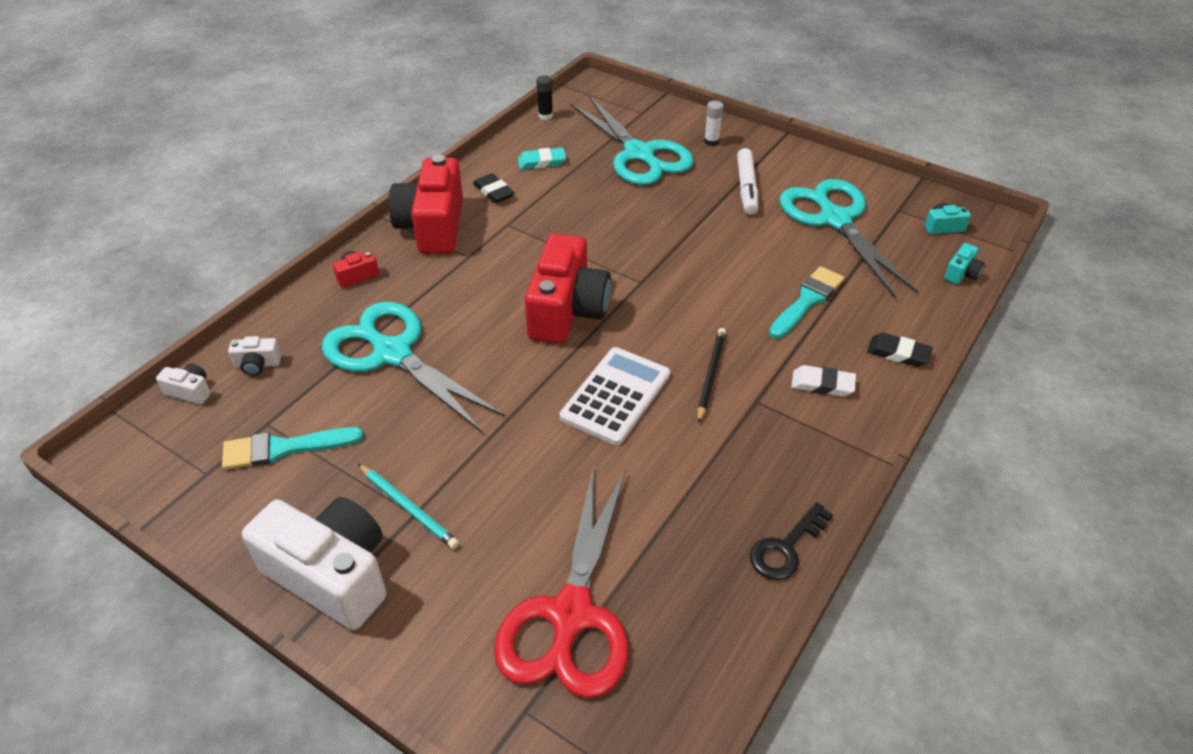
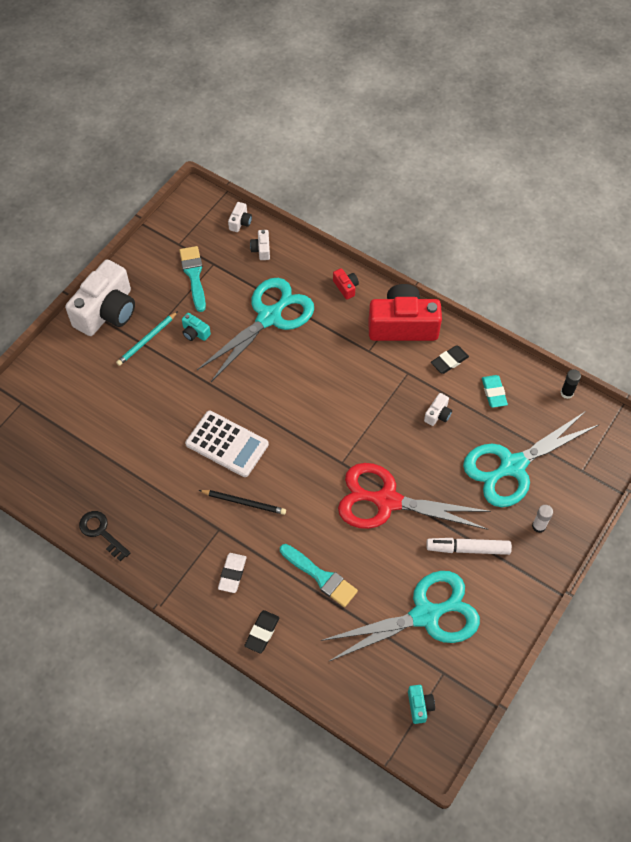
camera: 90 degrees right, 15 degrees up
(567, 311) = (310, 415): red camera -> none
(570, 203) = (438, 414): none -> white camera
(571, 614) = (71, 421): red scissors -> red scissors (387, 501)
(961, 273) = (355, 705): turquoise camera -> turquoise camera (195, 333)

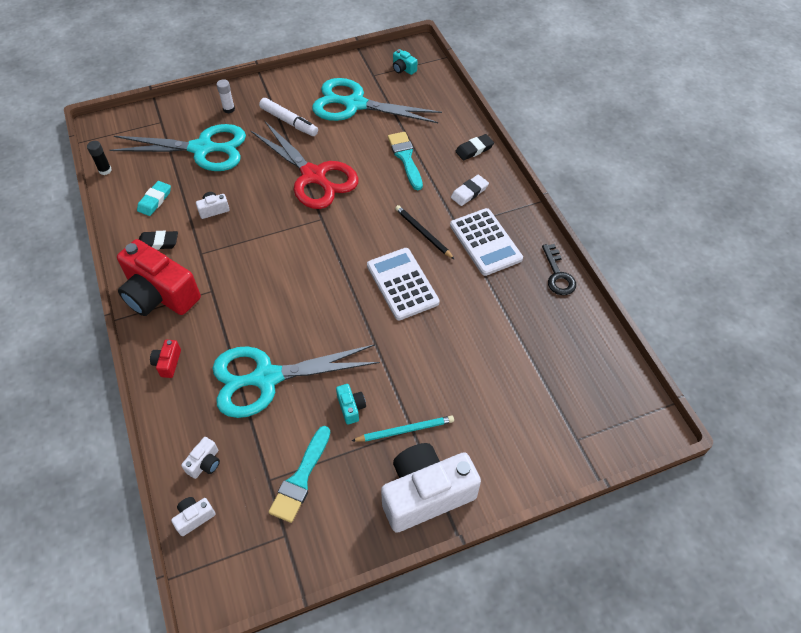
camera: 145 degrees left, 5 degrees down
(183, 527) = (485, 242): none -> white calculator
(419, 706) = (403, 69): turquoise camera -> turquoise camera turned 75 degrees counterclockwise

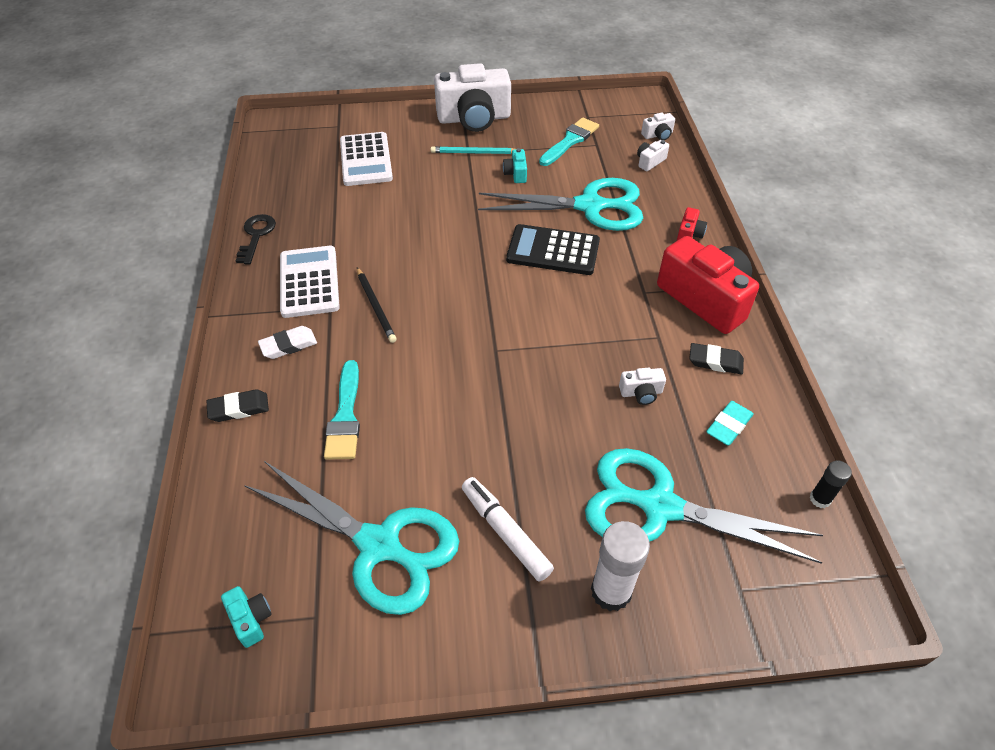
camera: 165 degrees left, 5 degrees down
(229, 109) = (611, 591): white glue stick -> white glue stick, size x1.81
(294, 316) = (553, 251): none -> black calculator
(313, 176) = (490, 416): red scissors -> none
(402, 284) = (426, 258): white calculator -> white calculator (366, 160)

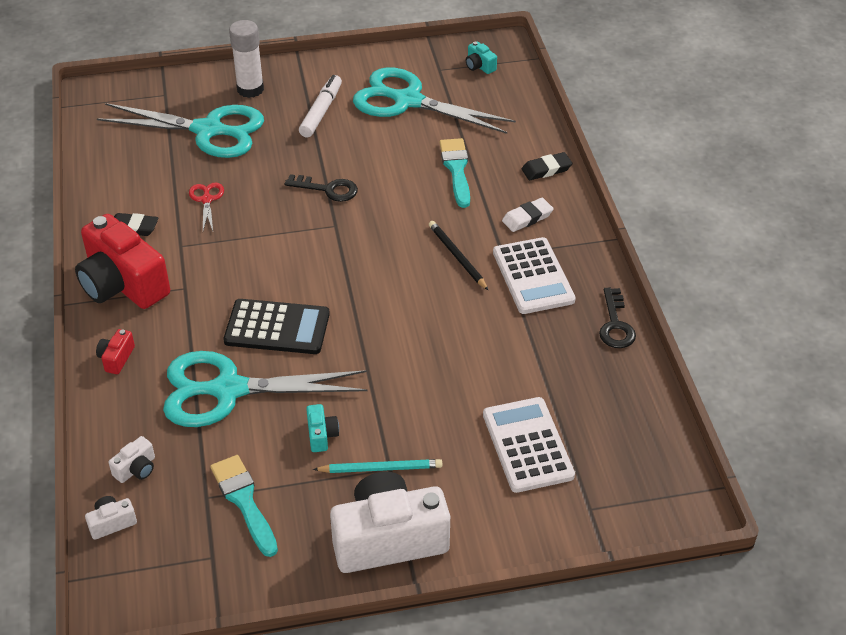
camera: 175 degrees right, 5 degrees down
(501, 397) = (328, 189): none -> black key
(505, 532) = (321, 112): white marker -> white marker turned 120 degrees counterclockwise
(570, 141) = (244, 501): turquoise brush -> turquoise brush turned 120 degrees clockwise
(641, 393) = (206, 200): white camera -> red scissors
(728, 425) = (139, 181): turquoise eraser -> none
(820, 499) = (87, 141): black glue stick -> none

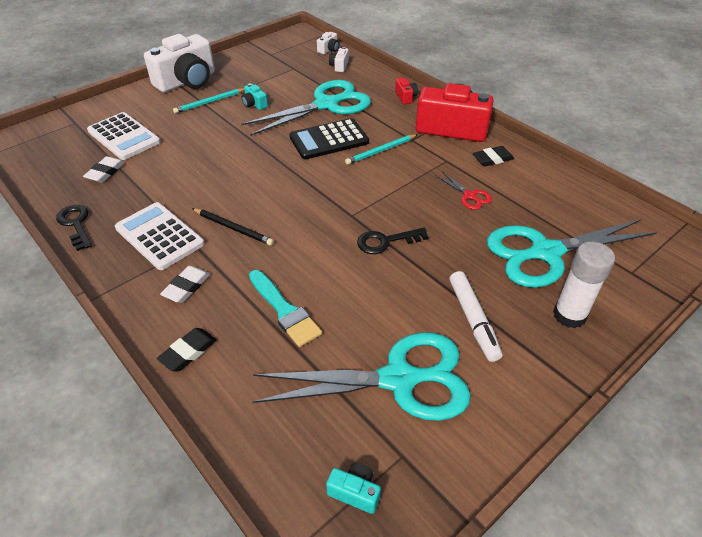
camera: 150 degrees right, 0 degrees up
(234, 286) = (381, 151): none -> turquoise pencil
(244, 501) = (273, 72): turquoise brush -> none
(567, 388) = (105, 172): none -> white eraser

